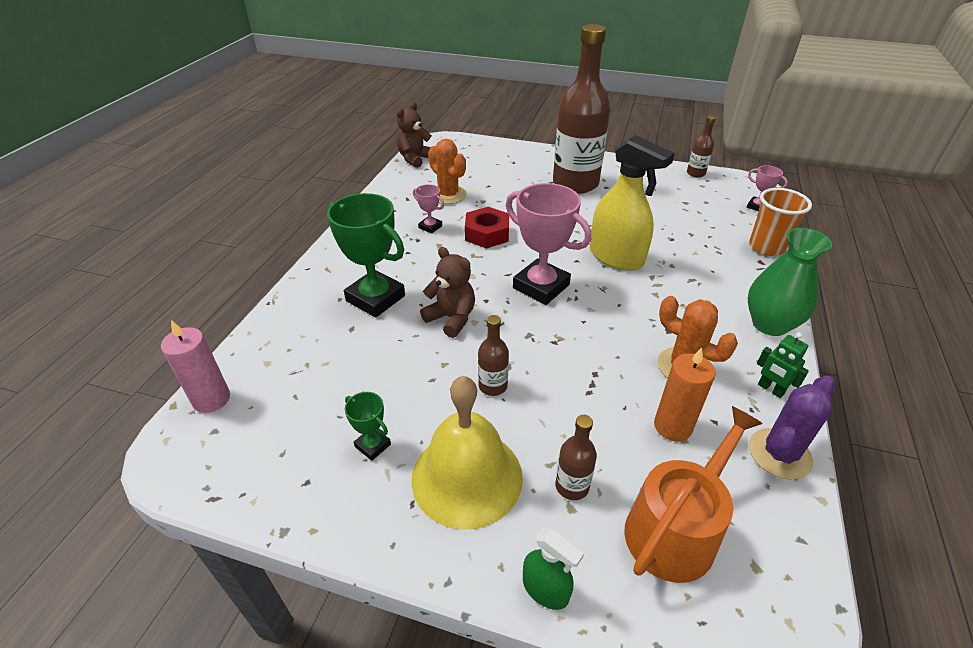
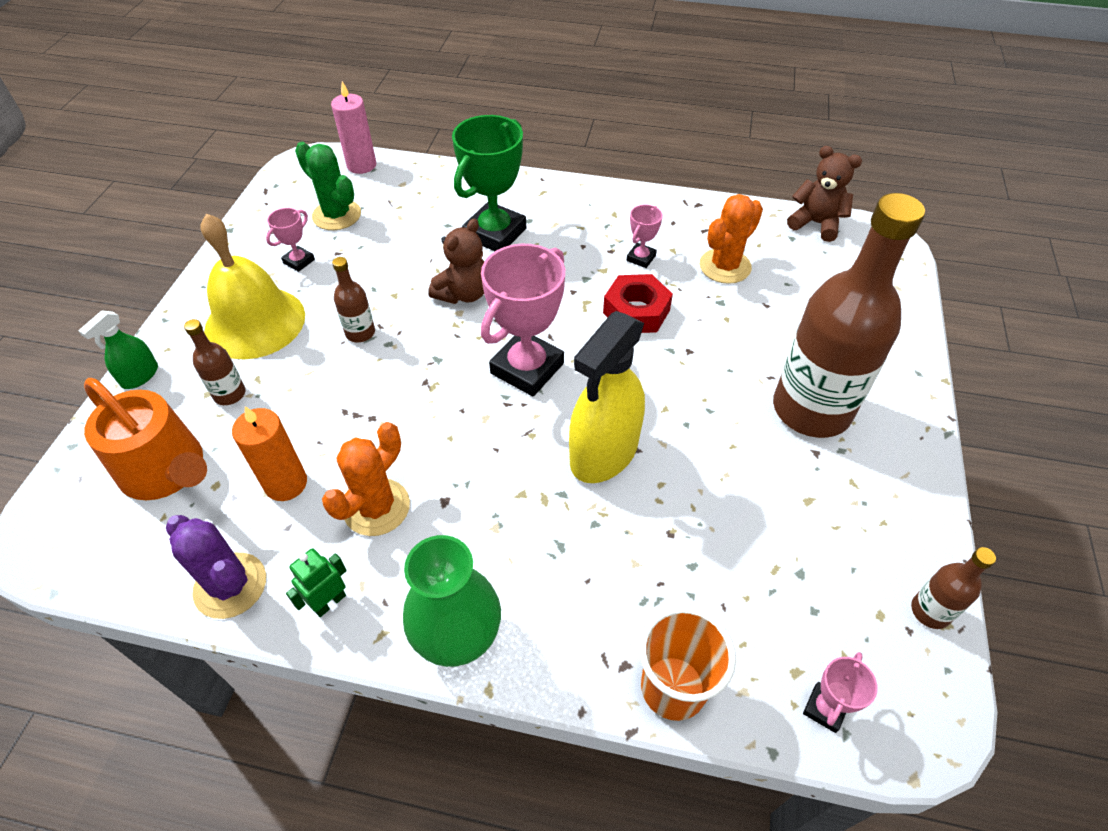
camera: 85 degrees right, 10 degrees up
(300, 416) = (336, 215): none -> green cactus
(373, 445) = (299, 261): green trophy -> pink trophy

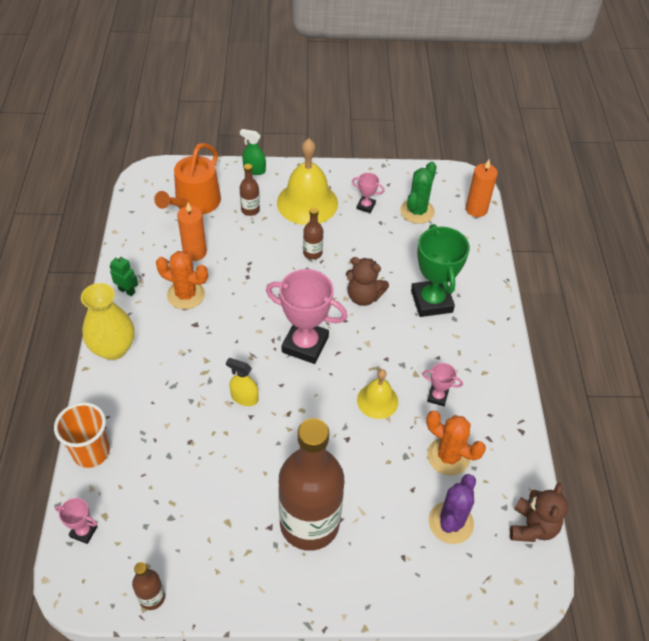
camera: 75 degrees right, 0 degrees up
(230, 585) = (132, 250): purple cactus -> purple cactus (451, 522)
(361, 165) = (476, 209): pink candle -> orange candle
(457, 635) = (113, 348): green vase -> yellow vase
(495, 233) = (431, 301): green trophy -> green trophy turned 60 degrees clockwise
(604, 452) = (244, 398): yellow spray bottle -> yellow spray bottle, size x0.50
(636, 311) = (377, 401): red nut -> yellow bell

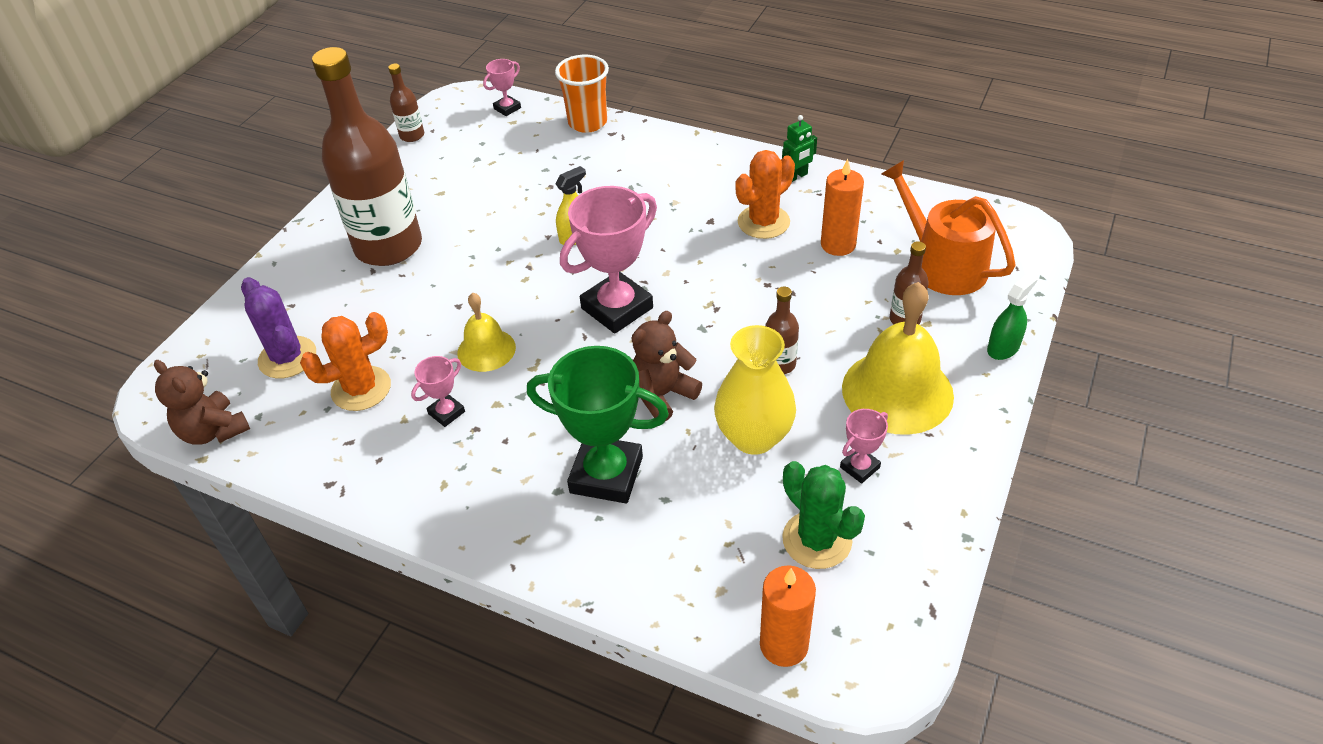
camera: 120 degrees right, 5 degrees down
(113, 348) = (711, 154): yellow vase -> yellow vase (754, 437)

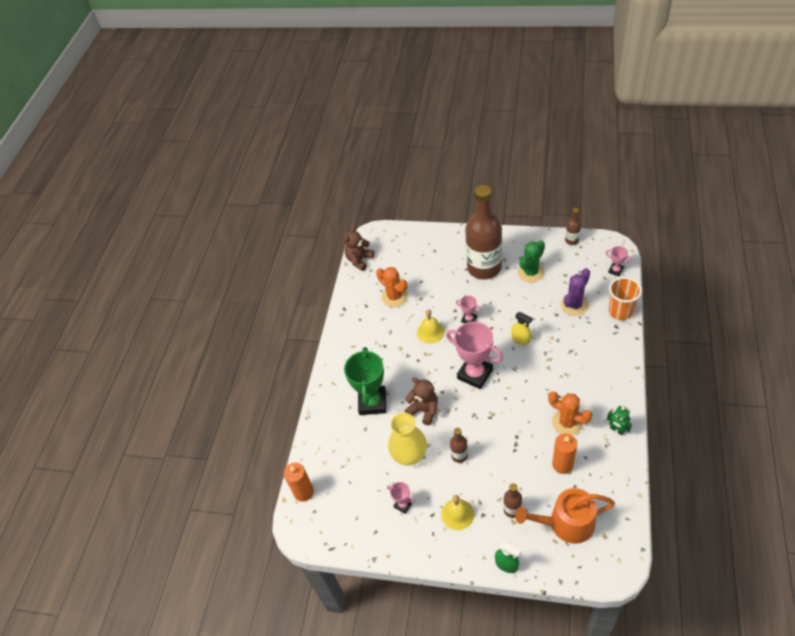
camera: 80 degrees right, 5 degrees up
(287, 358) = (404, 264): purple cactus -> purple cactus (574, 305)
(446, 413) = (390, 332): pink trophy -> pink trophy (469, 319)
(817, 540) = (357, 494): green cactus -> green cactus (531, 272)
(897, 391) = (457, 514): yellow bell -> yellow bell, size x0.56
(942, 264) = (566, 523): orange watering can -> orange watering can turned 135 degrees counterclockwise

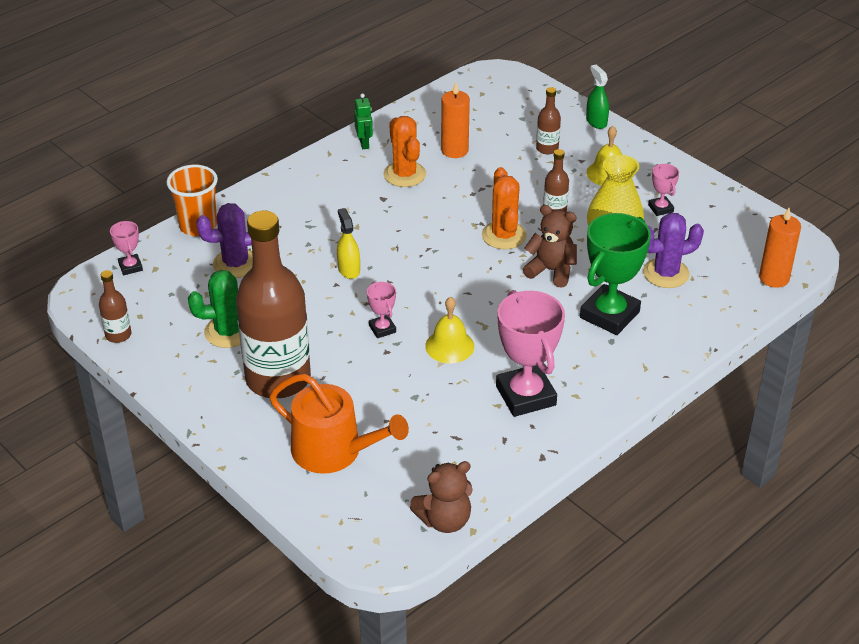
camera: 150 degrees left, 10 degrees down
(364, 452) = (666, 273): none -> purple cactus
(394, 297) = (449, 423): orange cactus -> orange cactus (504, 235)
(424, 410) = (551, 271): brown teddy bear -> brown teddy bear turned 135 degrees clockwise
(475, 374) = (448, 269): pink trophy -> pink trophy (525, 395)
(566, 523) = (506, 116): orange watering can -> orange watering can (334, 451)

